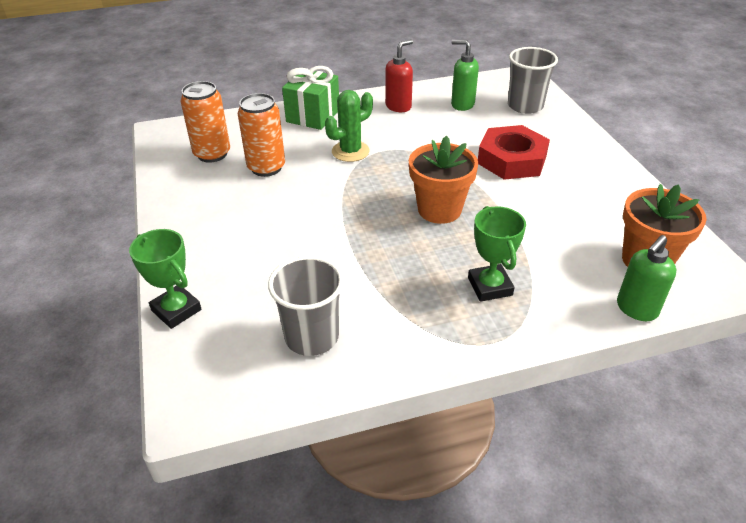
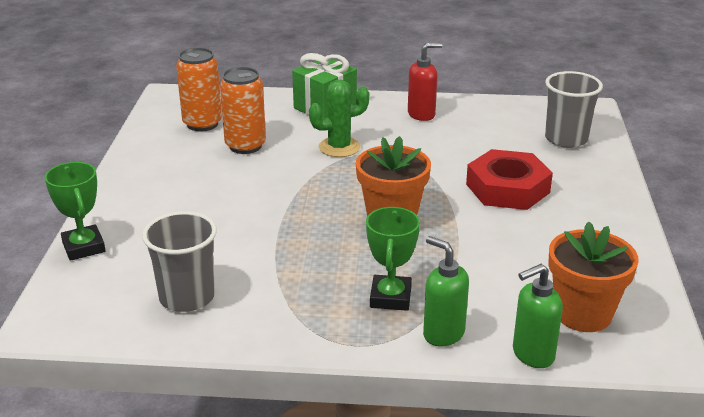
camera: 20 degrees right, 10 degrees down
(462, 104) = (494, 125): green soap dispenser -> green soap dispenser (443, 334)

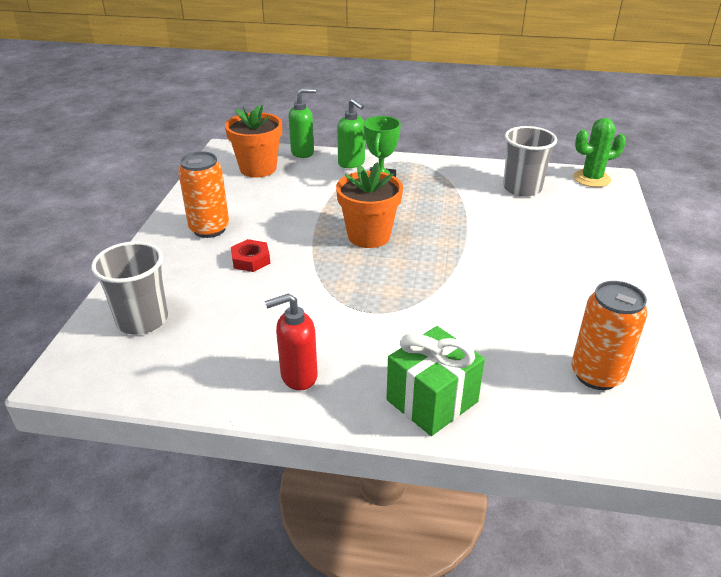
camera: 175 degrees left, 5 degrees up
(83, 247) = (624, 225): green trophy -> none
(245, 146) = (525, 331): orange can -> orange can (209, 229)
(339, 147) = (413, 322): green cactus -> green cactus (591, 179)
(507, 188) = (250, 260): red nut -> red nut, size x0.52

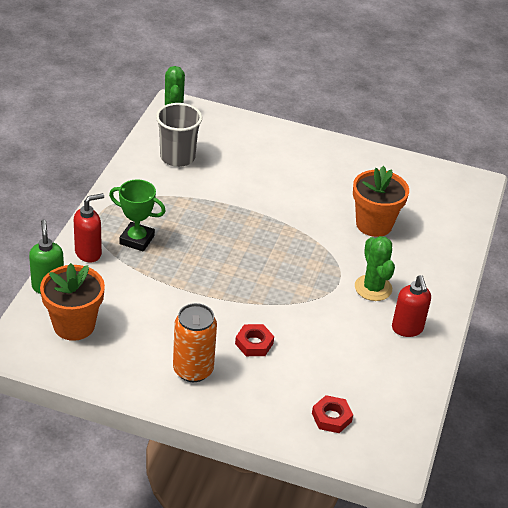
camera: 85 degrees left, 5 degrees up
(142, 320) = (331, 417): grey cup -> red nut
(351, 163) = (88, 253): green soap dispenser -> red soap dispenser
(368, 341) = (373, 288): none -> green cactus
(369, 236) = (233, 264): orange flower pot -> orange flower pot (374, 224)
(432, 401) = (435, 269): green gift -> none
(596, 375) = (416, 193): orange can -> none

